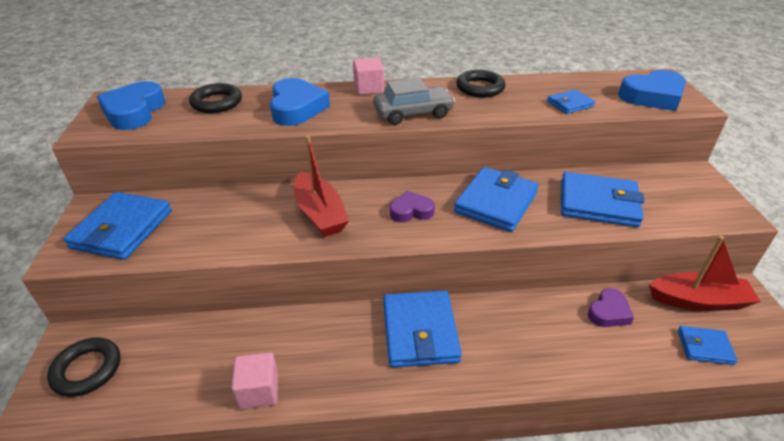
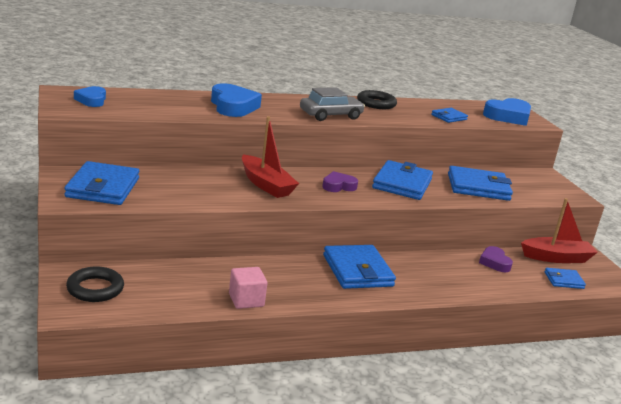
camera: 15 degrees left, 15 degrees down
(134, 112) = (91, 100): blue heart -> blue heart, size x0.60
(217, 102) = (161, 99): black ring -> none
(368, 89) = (285, 98): pink cube -> none
(608, 312) = (494, 262): purple heart -> purple heart turned 135 degrees clockwise

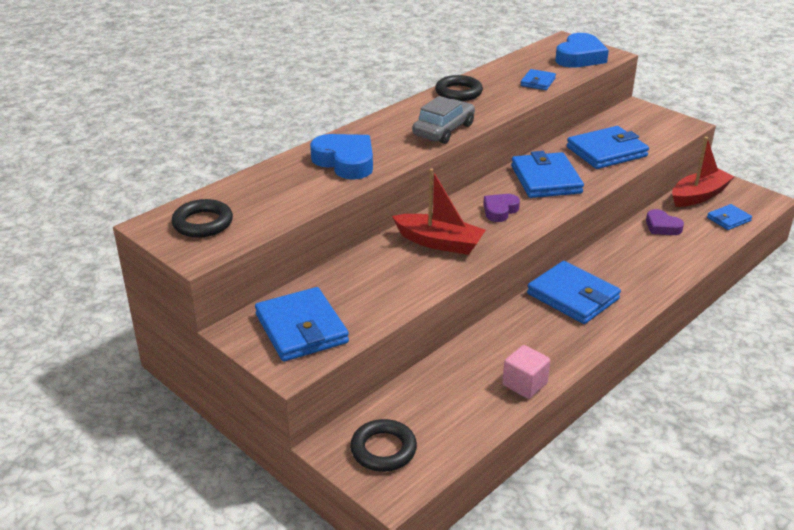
camera: 25 degrees left, 10 degrees up
(91, 100) = (203, 223): blue heart -> black ring

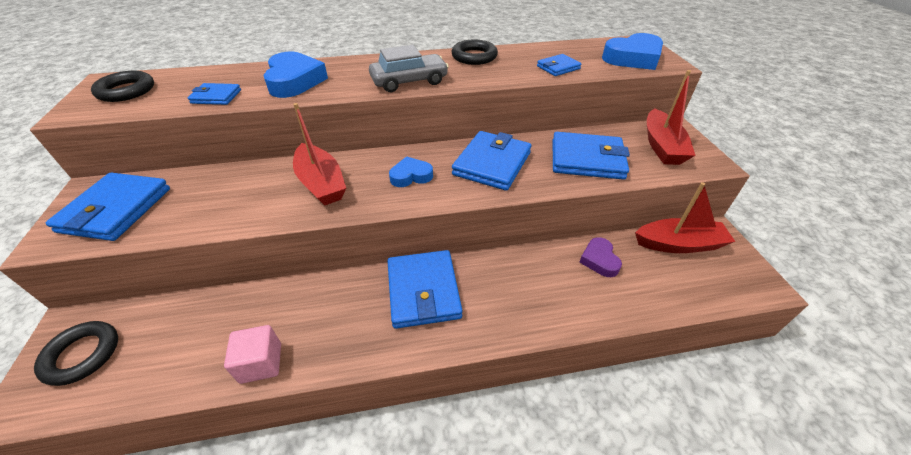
camera: 35 degrees right, 10 degrees up
(500, 210) = (411, 176): purple heart -> blue heart
(643, 124) = (662, 146): none -> red boat
(728, 219) = (687, 287): blue wallet -> blue wallet (216, 97)

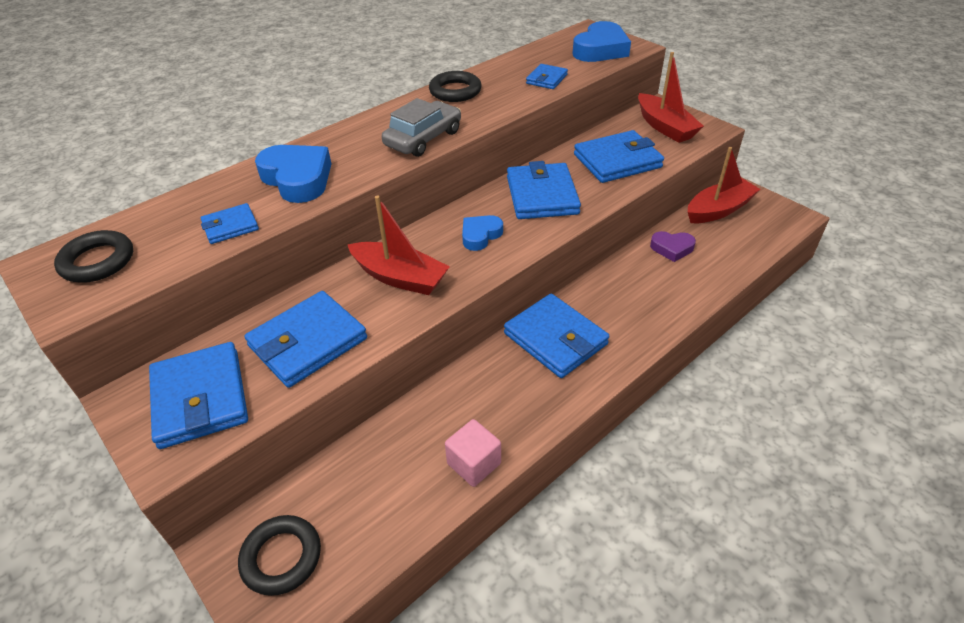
camera: 30 degrees left, 0 degrees up
(214, 202) = (308, 342): none -> blue wallet
(599, 260) = (672, 248): purple heart -> purple heart turned 45 degrees counterclockwise

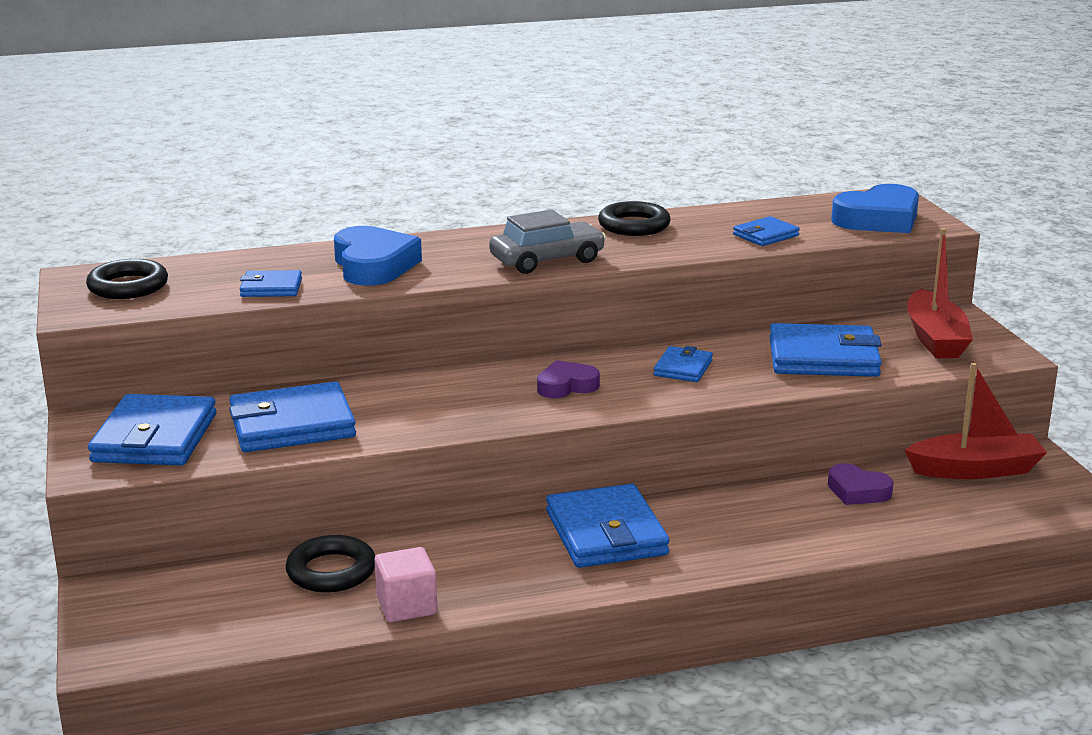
camera: 25 degrees right, 20 degrees down
(281, 557) = (151, 613): black ring -> black ring (331, 571)
(400, 277) = (437, 399): red boat -> none
(480, 235) = (566, 386): blue heart -> purple heart
(542, 195) = (683, 368): blue wallet -> blue wallet, size x0.53

